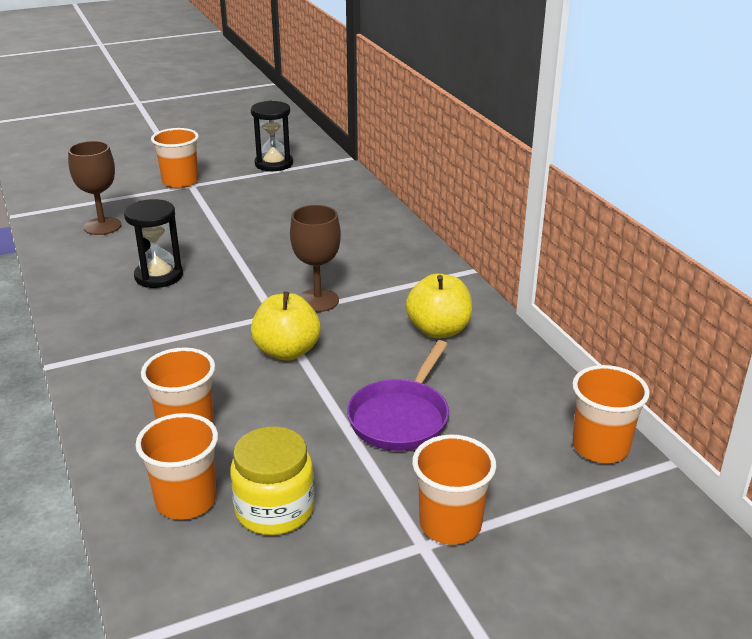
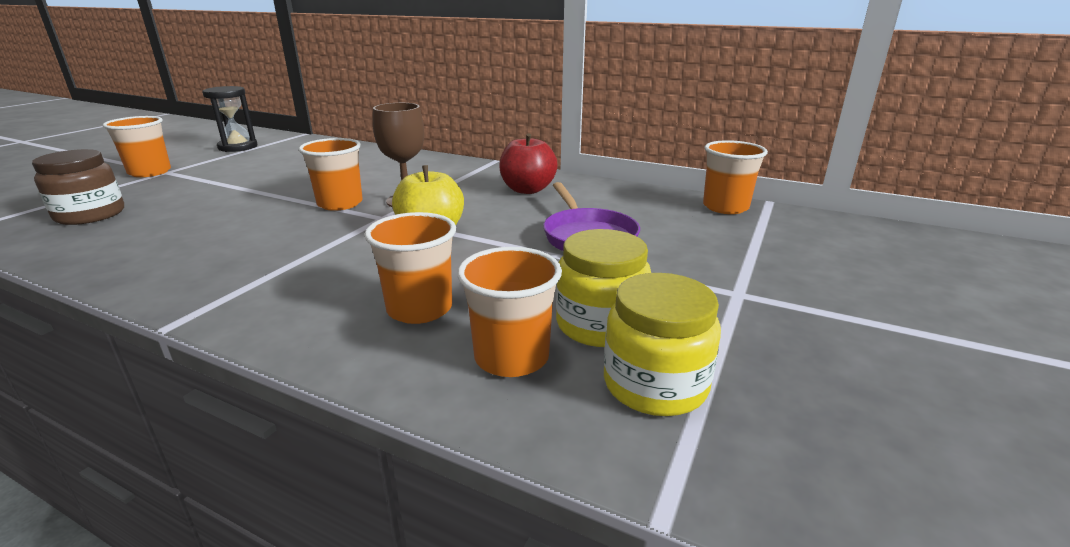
camera: 40 degrees left, 5 degrees down
(102, 226) = (90, 215): brown goblet -> brown jar
(159, 276) = (217, 227): black hourglass -> none
(236, 575) = (655, 385): none -> yellow jar
(438, 330) = (527, 190): yellow apple -> red apple
(450, 524) = (729, 275): orange cup -> orange cup (340, 203)

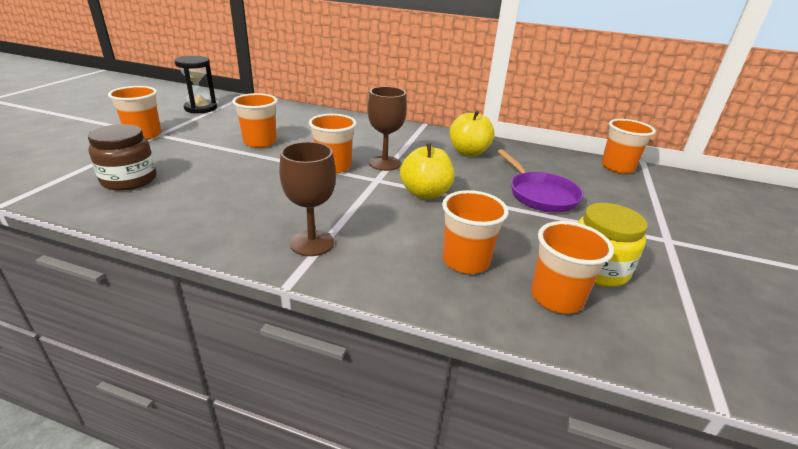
camera: 10 degrees left, 5 degrees up
(238, 283) = (312, 243): none -> brown goblet
(274, 179) = (260, 142): none -> orange cup
(527, 190) = (468, 152): red apple -> yellow apple
(655, 385) = (660, 313): yellow jar -> none

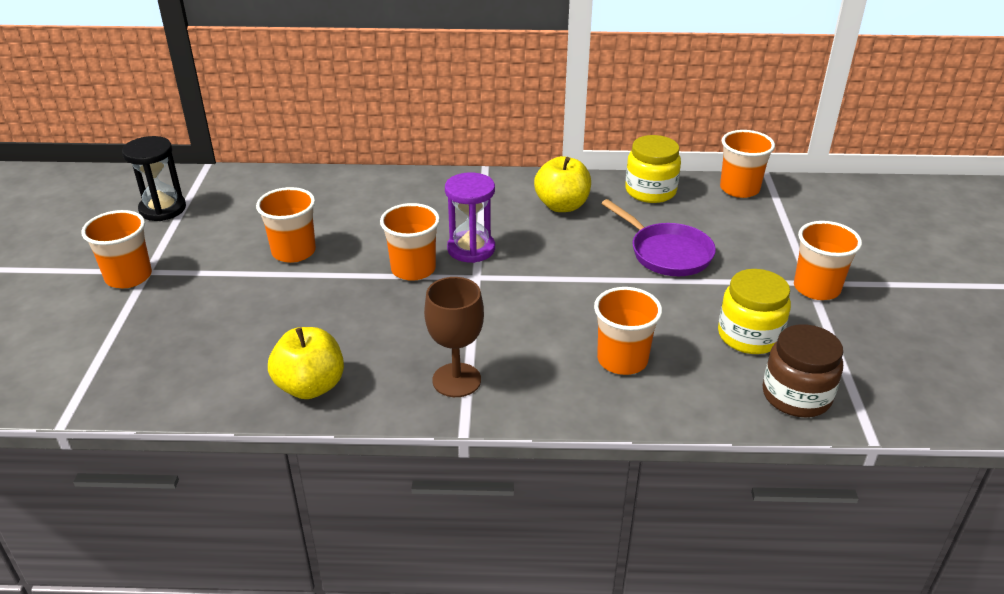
camera: 15 degrees left, 5 degrees up
(129, 180) = (180, 352): brown jar -> brown jar (796, 396)
(384, 163) = (471, 249): brown goblet -> purple hourglass
(425, 193) = (541, 283): yellow apple -> yellow apple (310, 386)
(542, 156) = (650, 191): none -> yellow jar
(556, 297) = (721, 378): orange cup -> orange cup (816, 288)

